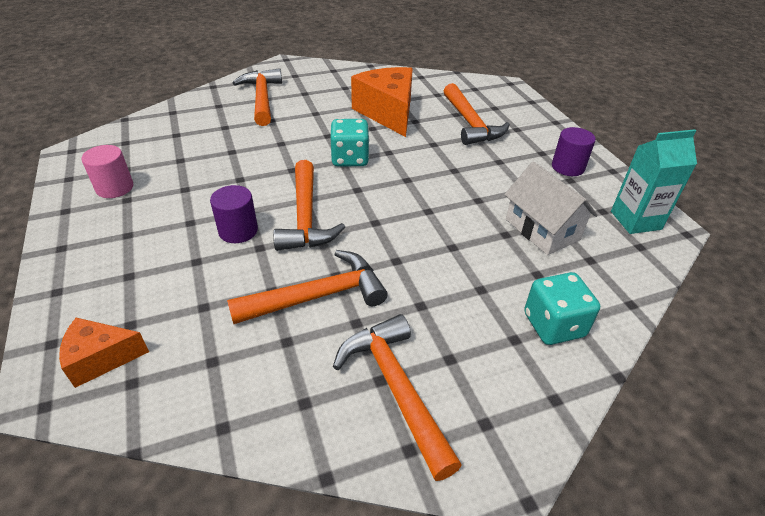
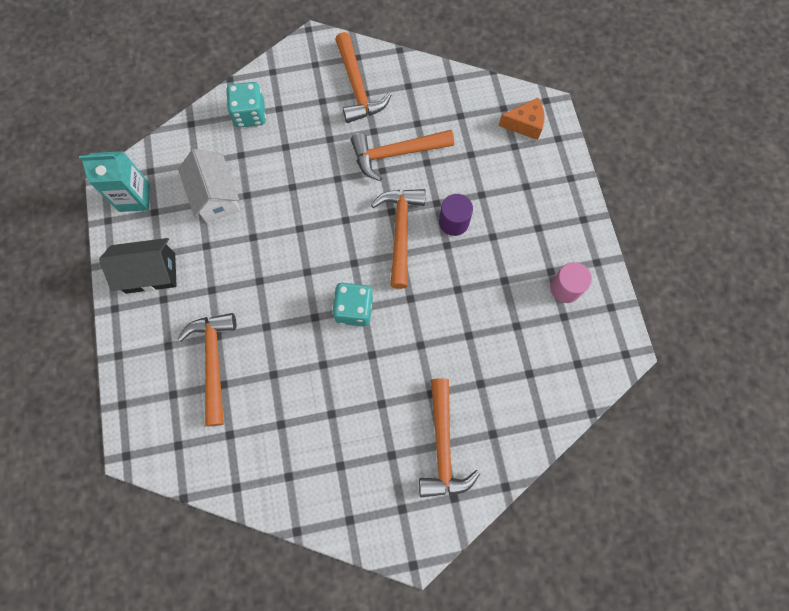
camera: 170 degrees left, 30 degrees up
(388, 113) = (299, 395): orange cheese -> none
(567, 167) = (150, 273): purple cylinder -> black house

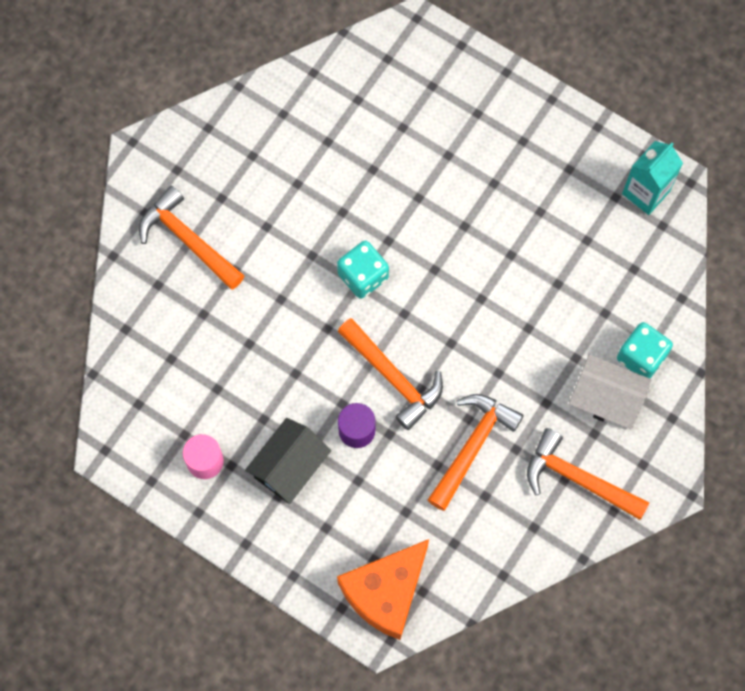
camera: 135 degrees right, 0 degrees up
(150, 273) = (557, 149): black house -> black house (289, 467)
(213, 362) = (428, 135): orange hammer -> none
(216, 196) = (581, 258): white house -> white house (606, 399)
(525, 124) = (385, 592): orange cheese -> orange cheese, size x1.79

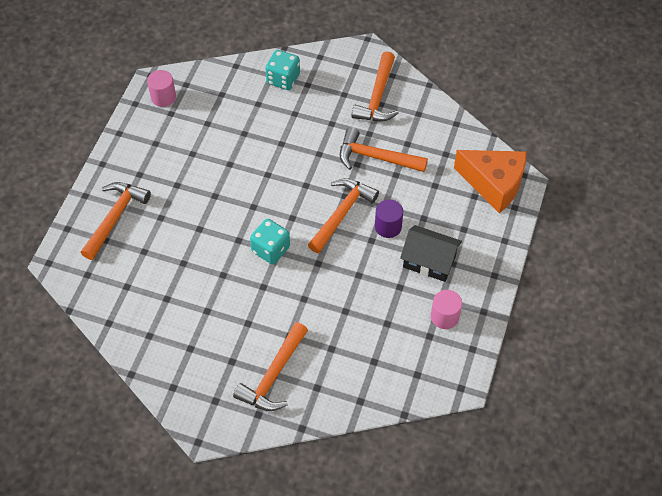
camera: 105 degrees left, 15 degrees down
(462, 101) = (115, 218): none -> orange hammer
(606, 399) = (318, 92): white house -> none
(646, 192) = (163, 97): turquoise carton -> pink cylinder

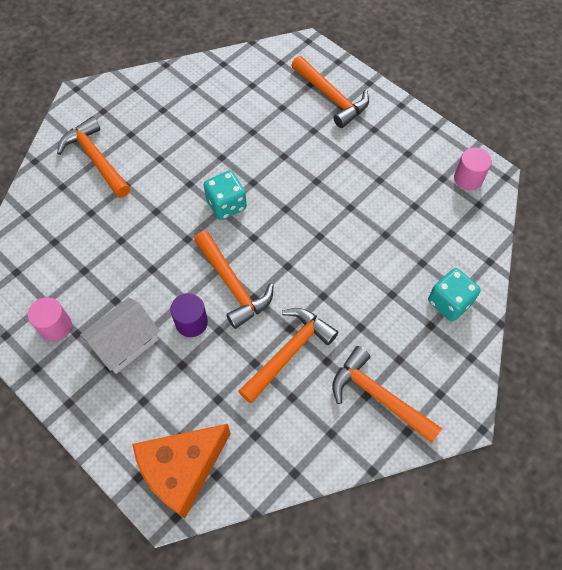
camera: 115 degrees right, 5 degrees up
(429, 261) = (126, 343): black house -> white house

